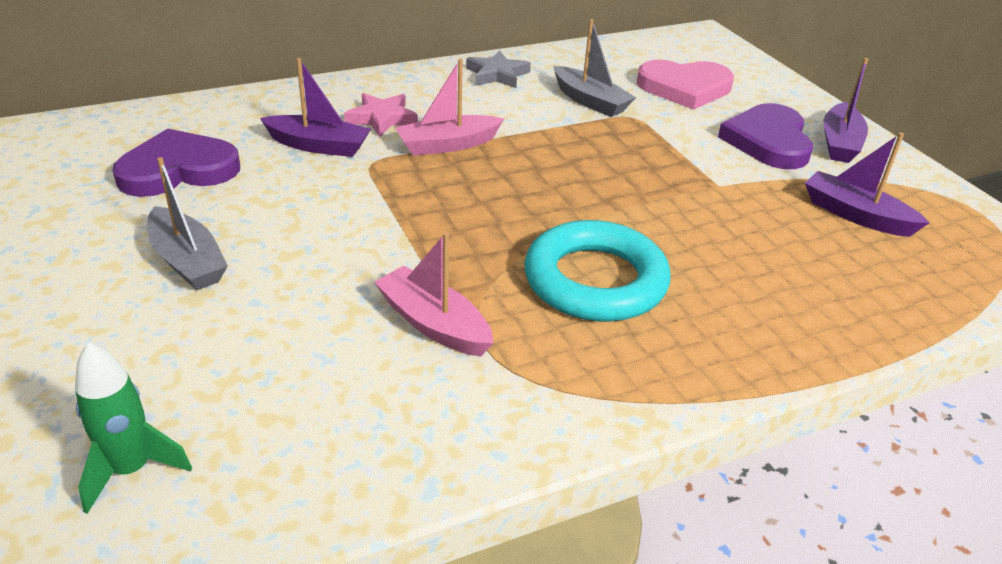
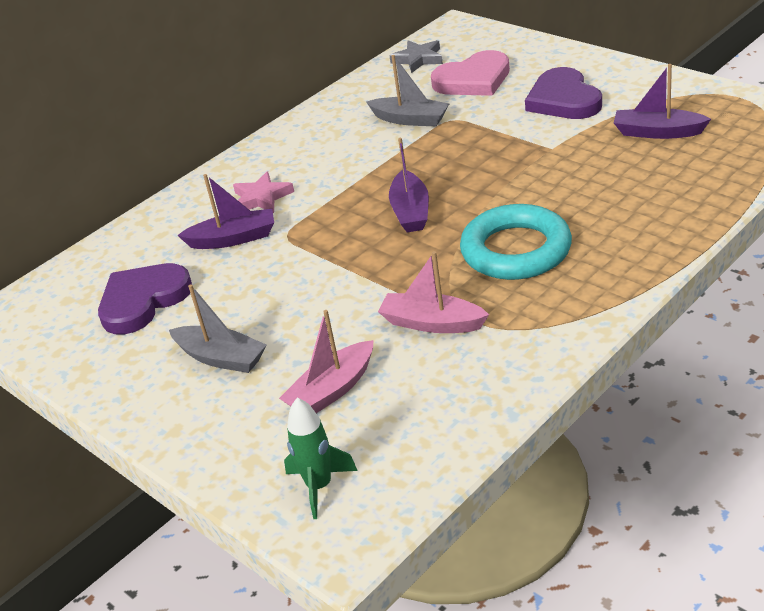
camera: 15 degrees left, 0 degrees up
(447, 145) = (331, 198): pink boat -> pink boat (332, 390)
(497, 74) = (320, 125): grey star -> grey star (418, 59)
(840, 143) = (615, 81): purple boat -> purple boat (411, 211)

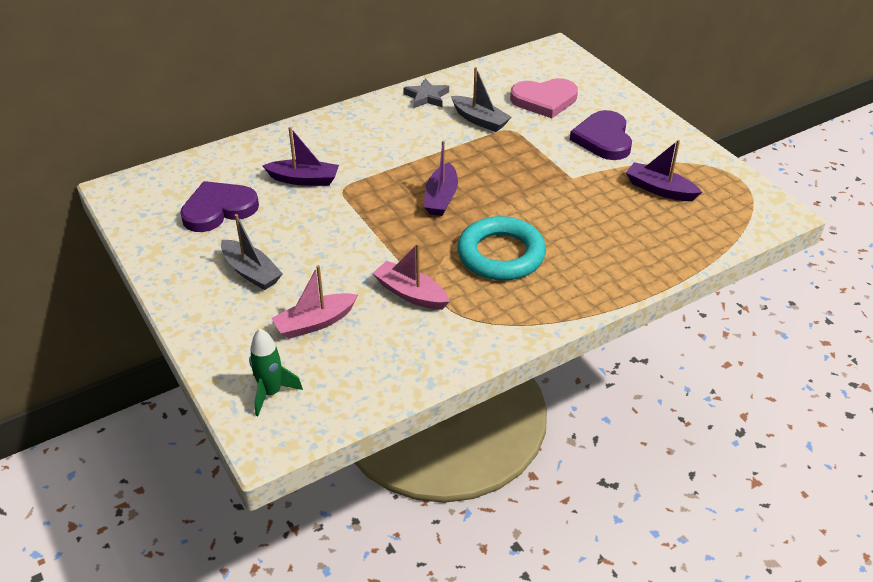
camera: 10 degrees right, 5 degrees up
(262, 198) = (340, 152): pink star -> none
(418, 59) = (512, 69): grey star -> grey star (426, 97)

